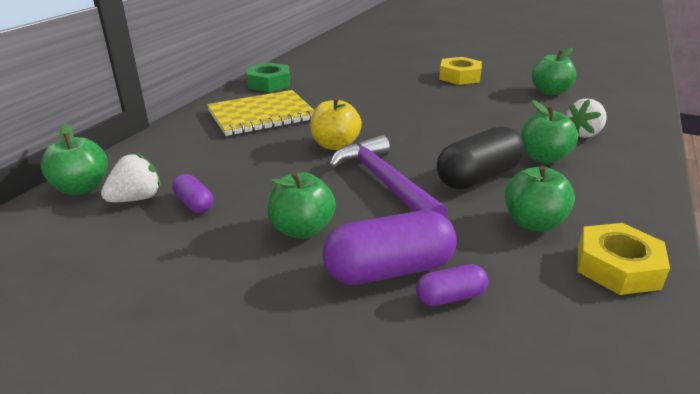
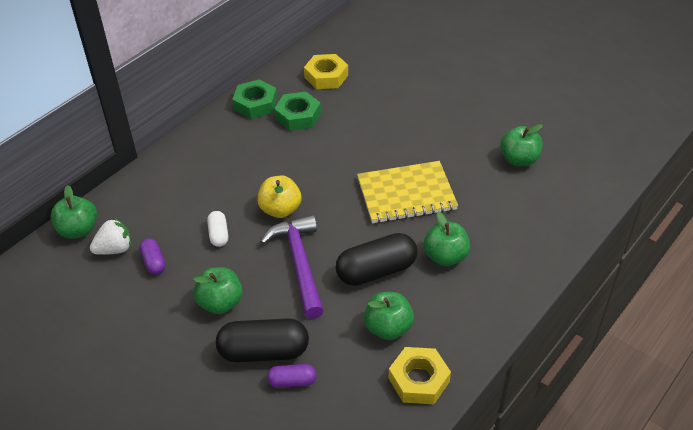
camera: 15 degrees right, 15 degrees up
(261, 115) = (233, 156): yellow notebook -> yellow notebook (406, 194)
(271, 171) = (219, 234): none -> white capsule
(317, 86) = (298, 116): none -> green nut
(389, 270) = (264, 351): purple capsule -> black capsule
(459, 77) = (444, 119): yellow nut -> yellow nut (326, 76)
(583, 134) = (504, 231): white strawberry -> none

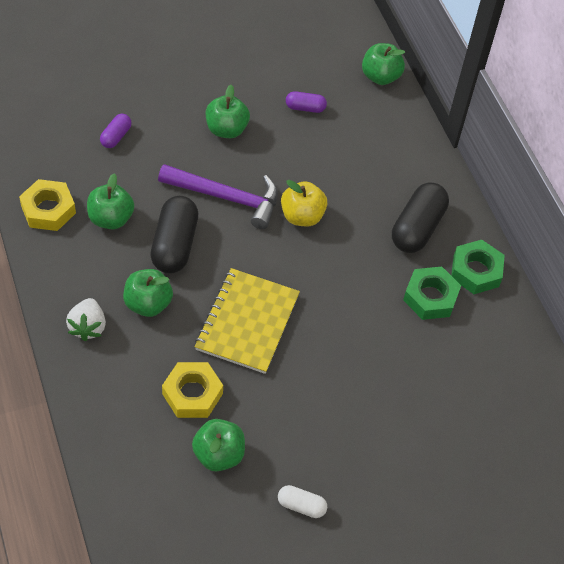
camera: 115 degrees right, 10 degrees up
(115, 249) = (339, 90): white strawberry -> white strawberry (88, 327)
(219, 234) = (304, 160): white capsule -> white capsule (301, 506)
(264, 351) = (157, 133): black capsule -> black capsule (417, 228)
(326, 76) = (485, 359): yellow nut -> yellow nut (192, 394)

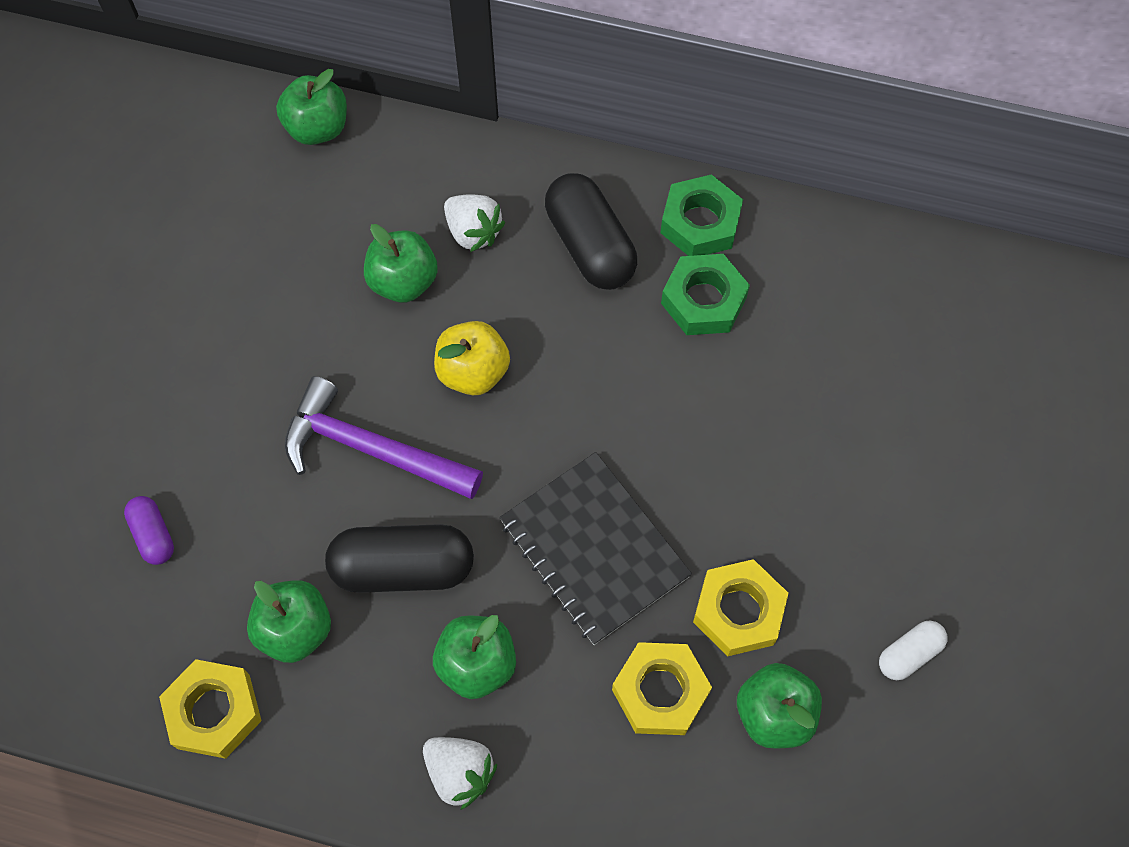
camera: 50 degrees left, 10 degrees up
(174, 245) = (403, 568): black capsule -> black capsule turned 45 degrees counterclockwise
(226, 129) = (256, 377): green apple -> green apple (403, 282)
(226, 197) = (372, 450): purple hammer -> purple hammer turned 120 degrees counterclockwise
(247, 322) = (594, 549): yellow notebook -> black notebook
(263, 408) = (738, 611): none -> yellow nut
(305, 108) = (297, 253): purple capsule -> none
(380, 173) = (473, 232): none -> white strawberry

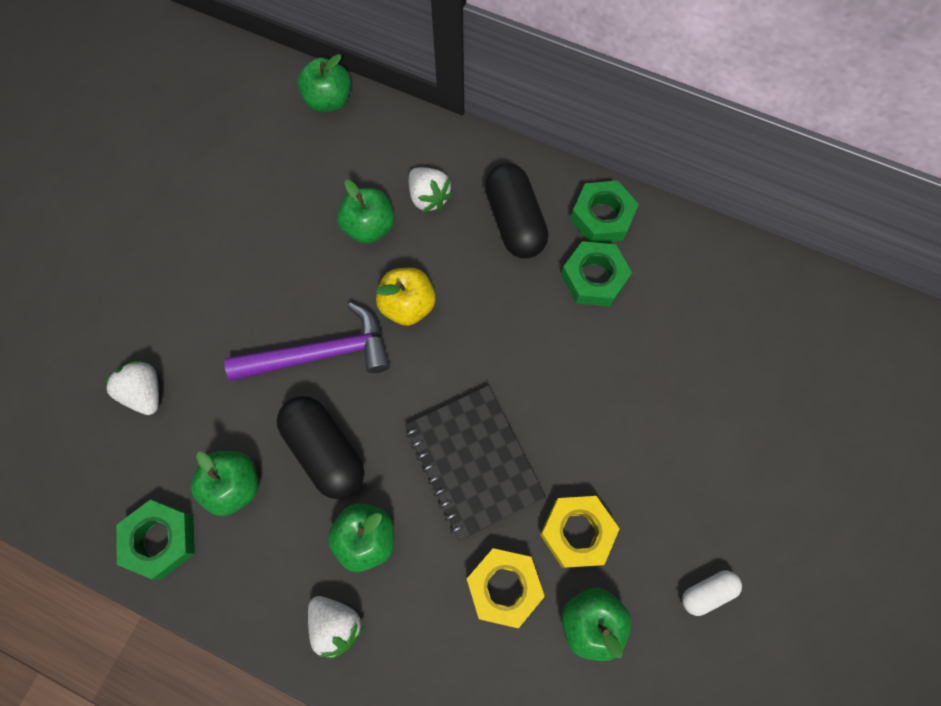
camera: 10 degrees right, 5 degrees up
(153, 535) = (145, 392): purple capsule -> white strawberry
(214, 711) = (161, 539): yellow nut -> green nut
(372, 450) = (320, 353): purple hammer -> purple hammer turned 135 degrees clockwise
(403, 568) = (325, 451): black capsule -> black capsule turned 45 degrees clockwise

